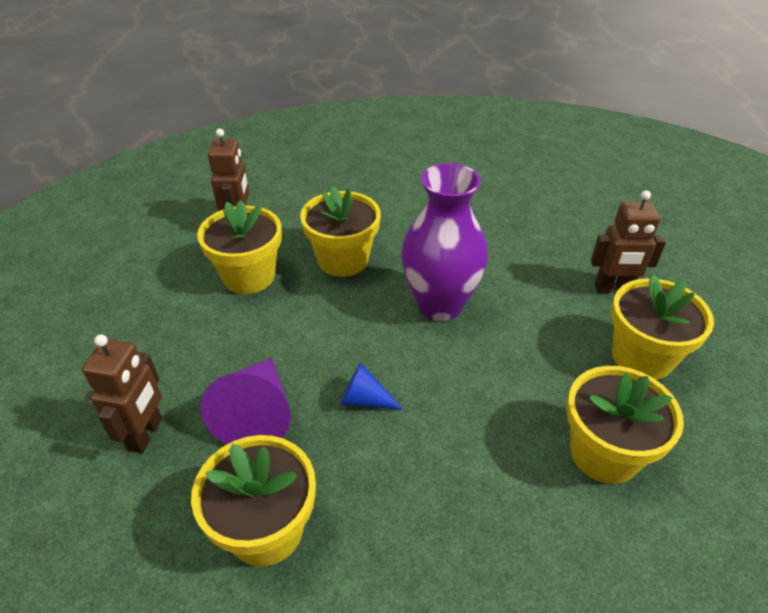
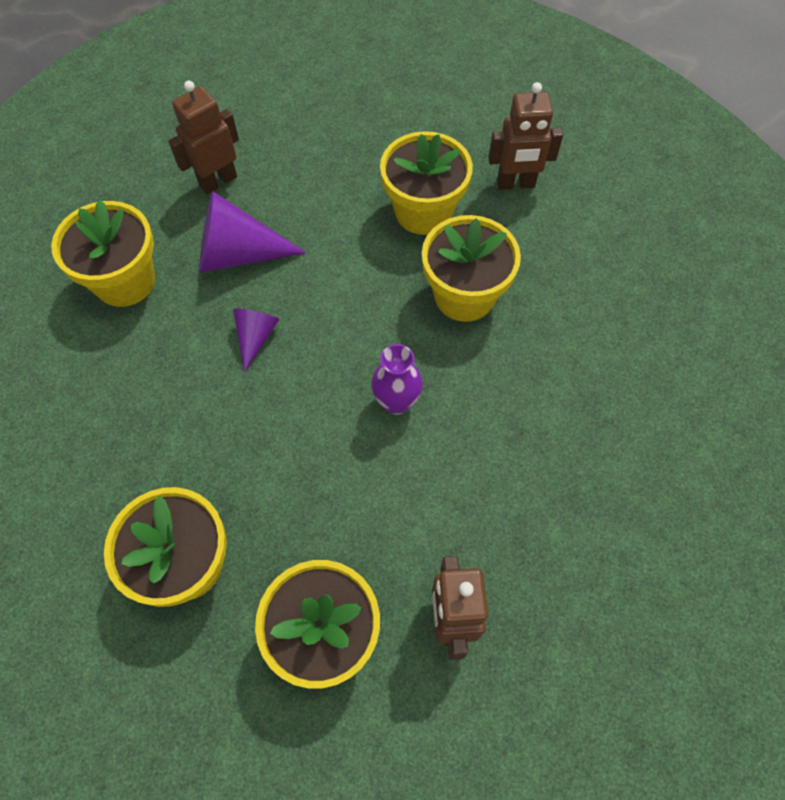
camera: 85 degrees right, 20 degrees up
(146, 434) = (218, 181): brown robot -> brown robot turned 135 degrees clockwise
(364, 400) = (255, 337): blue cone -> purple cone
(439, 305) = (396, 402): purple vase -> purple vase, size x0.51

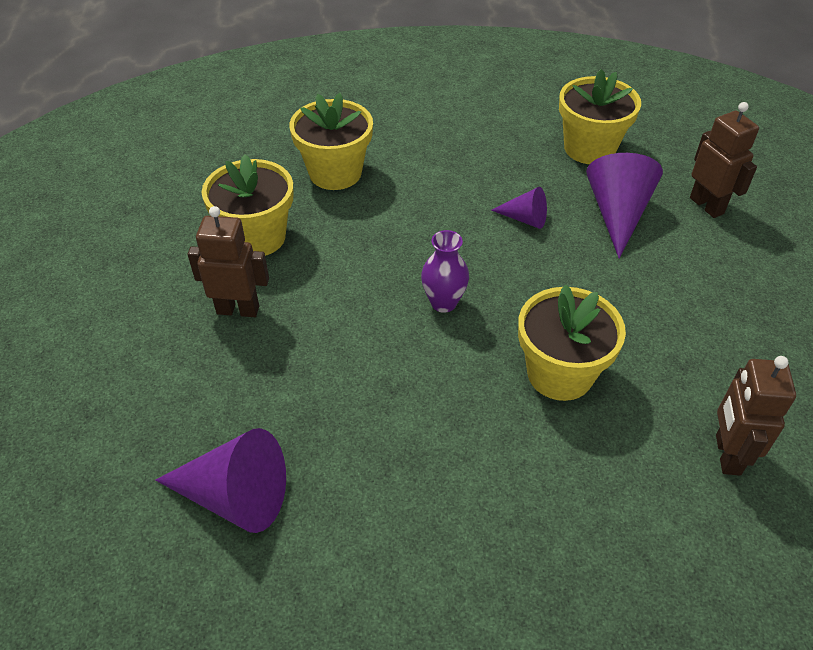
camera: 100 degrees right, 15 degrees down
(423, 212) = (676, 356): yellow flower pot -> none
(679, 547) = (235, 496): none -> purple cone

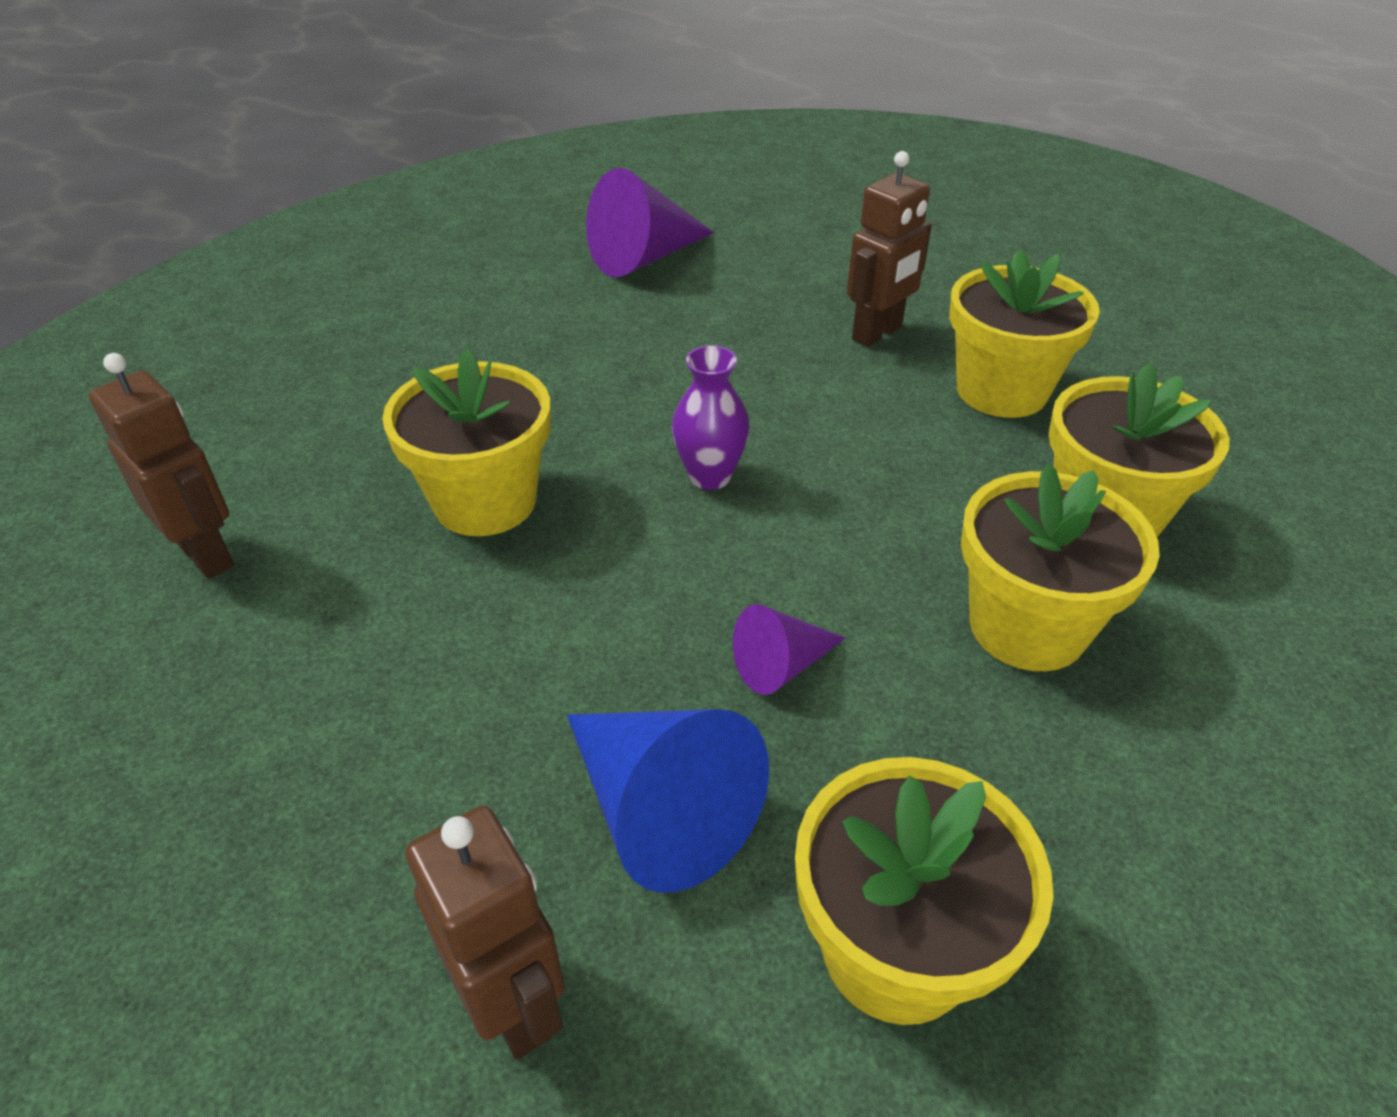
camera: 130 degrees right, 5 degrees down
(427, 170) = (1027, 627): none -> yellow flower pot
(617, 213) = (660, 810): purple cone -> blue cone
(707, 205) = (513, 1004): brown robot -> brown robot turned 135 degrees counterclockwise

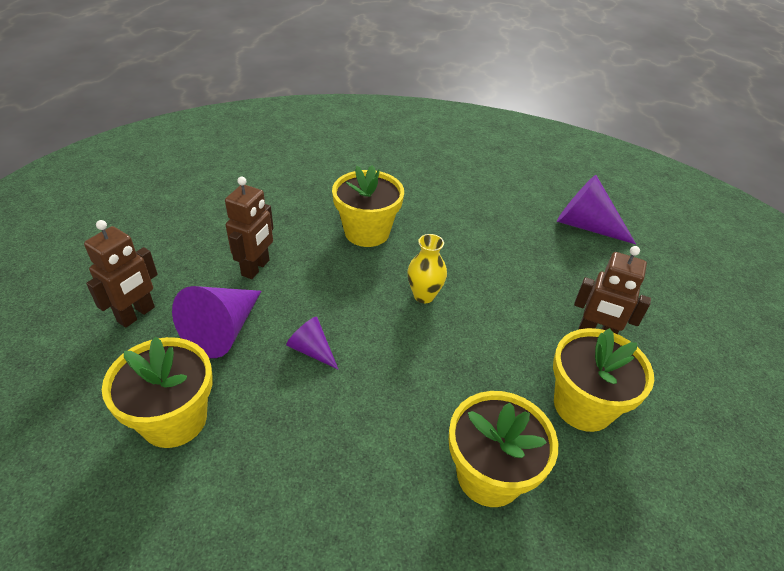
camera: 65 degrees right, 0 degrees up
(207, 554) = (303, 177): brown robot -> brown robot (256, 268)
(660, 810) = (223, 330): blue cone -> purple cone
(710, 476) = (424, 295): purple vase -> yellow vase
(1027, 627) = (378, 445): yellow flower pot -> none

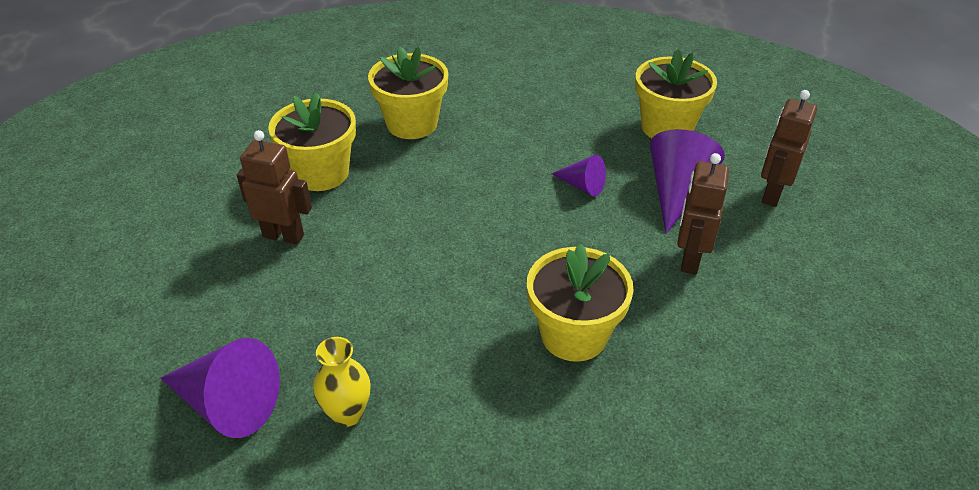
camera: 175 degrees right, 0 degrees up
(424, 295) = (479, 254): yellow vase -> yellow vase (347, 413)

